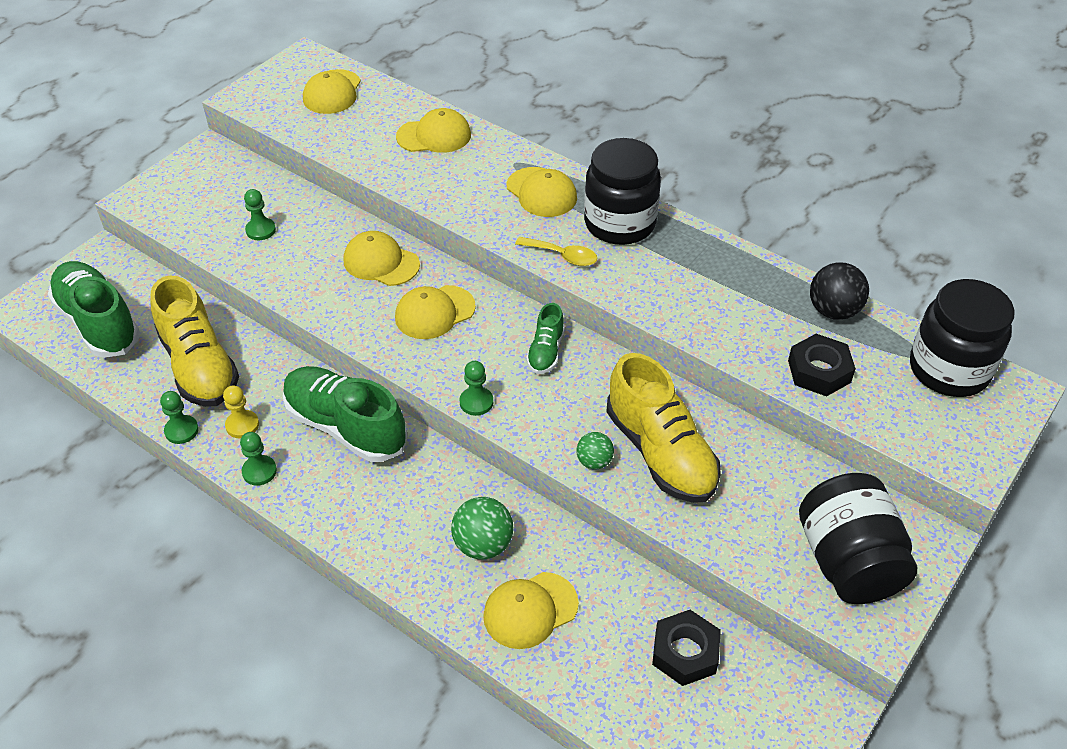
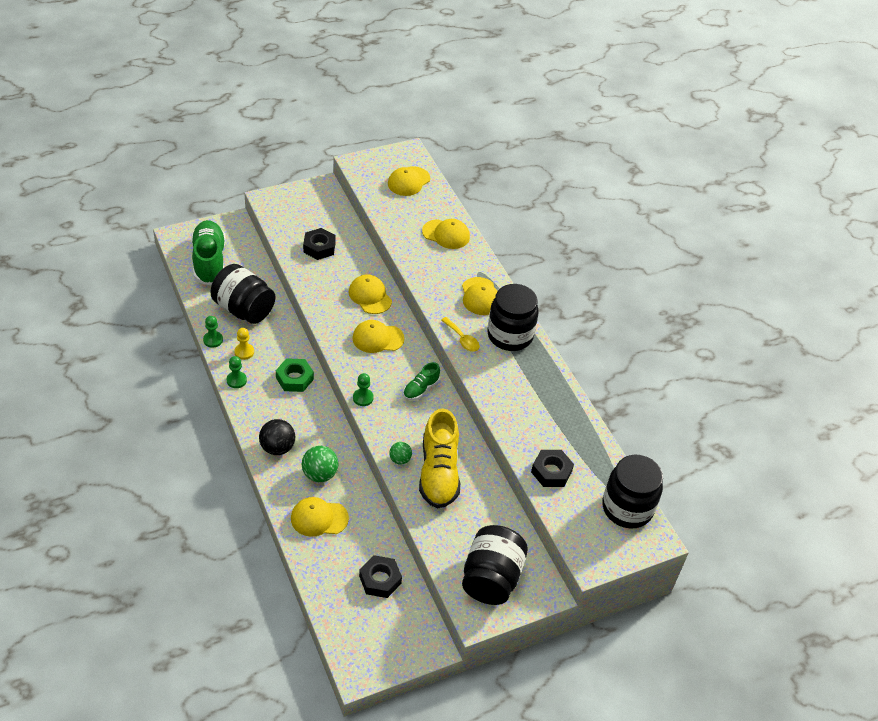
camera: 25 degrees right, 0 degrees up
(199, 366) = (244, 309): yellow shoe -> black jar
(260, 230) = (319, 247): green pawn -> black nut
(345, 427) = (294, 378): green shoe -> green nut
(833, 311) = (590, 443): black ball -> black ball (277, 448)

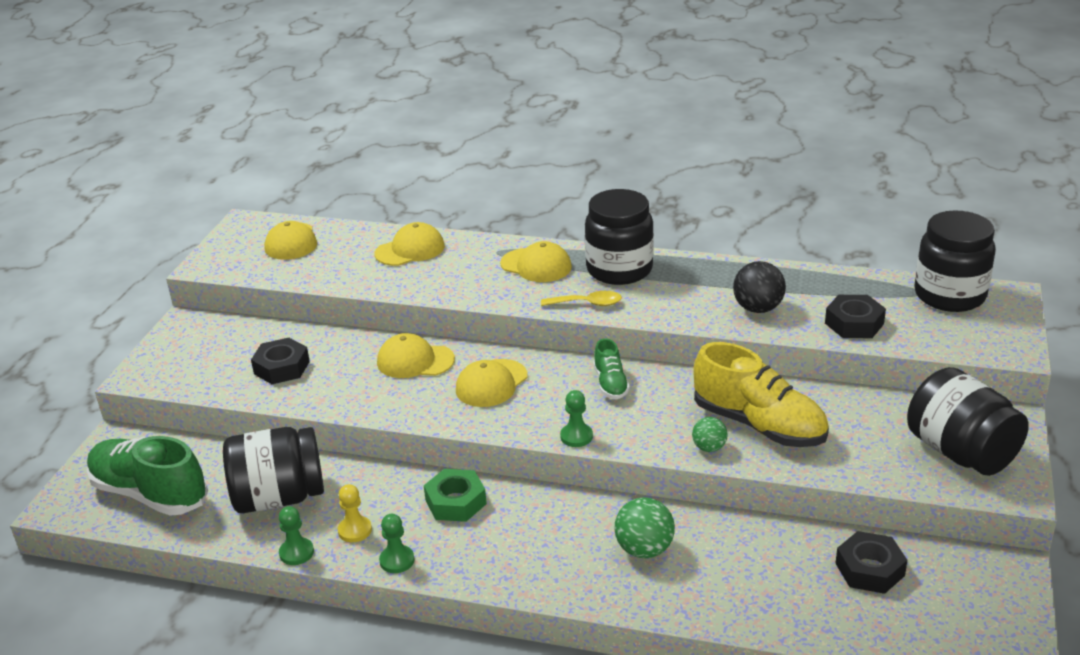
camera: 45 degrees left, 15 degrees down
(277, 448) = (559, 571): black ball -> black ball (758, 308)
(319, 518) = (719, 583): yellow cap -> none

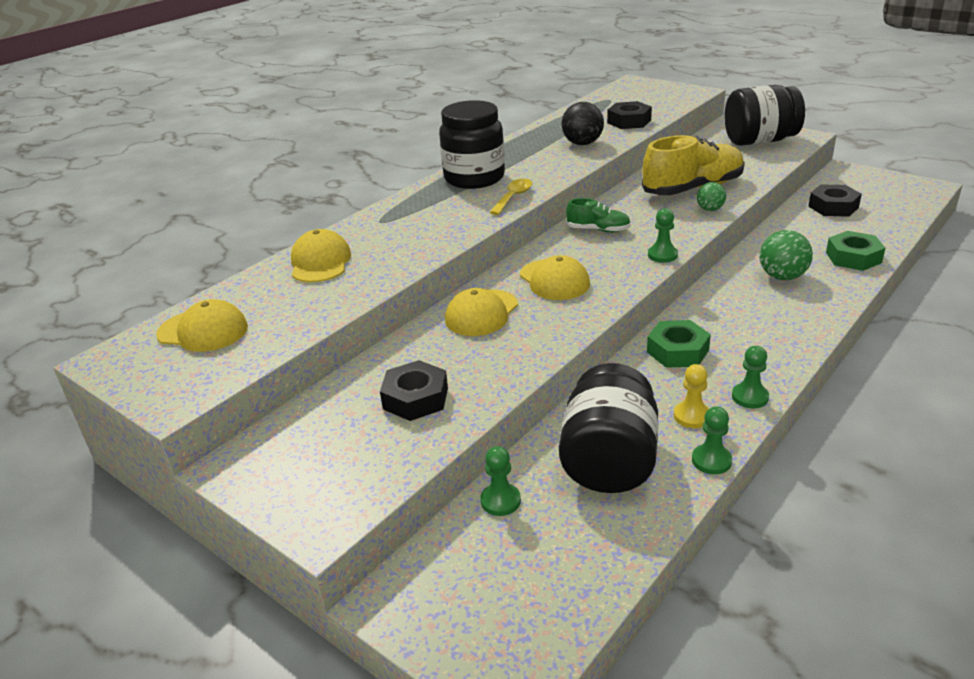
camera: 65 degrees left, 0 degrees up
(150, 493) = (537, 574): green shoe -> none
(219, 456) = (500, 501): none -> green pawn
(536, 265) = (426, 208): yellow cap -> none
(728, 602) = (853, 257): none -> green nut
(949, 295) = (620, 94): black jar -> none

